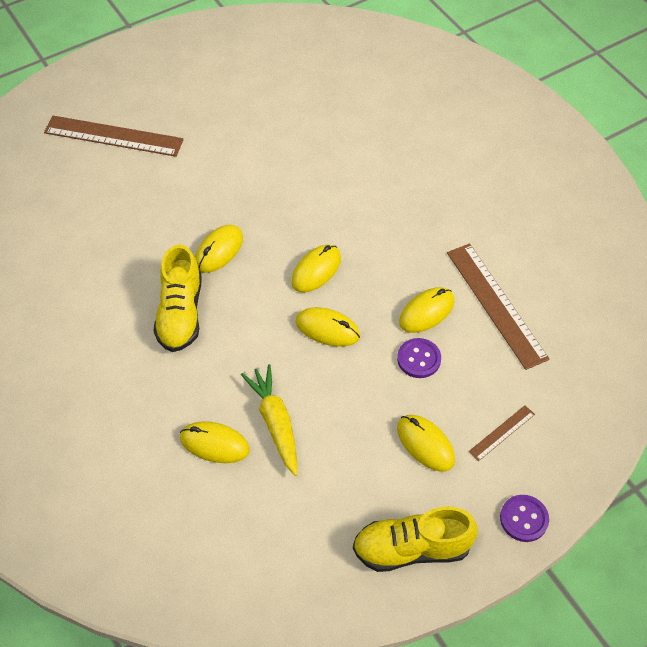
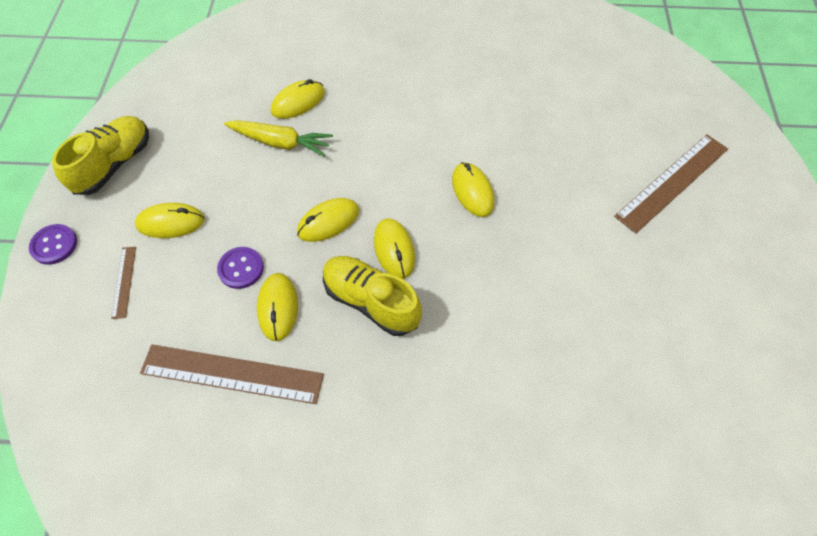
camera: 125 degrees right, 5 degrees up
(180, 313) = (427, 136): yellow shoe -> yellow shoe (371, 301)

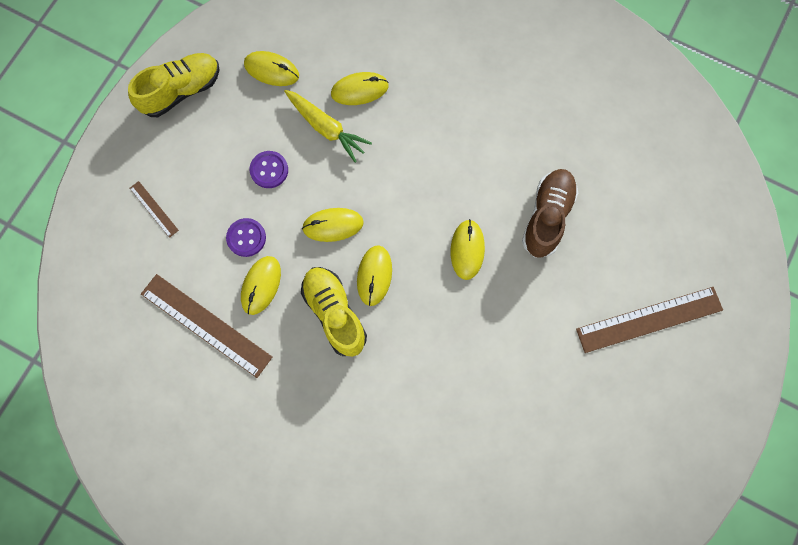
camera: 25 degrees right, 15 degrees up
(54, 245) = (112, 151): purple button -> purple button (269, 170)
(124, 282) = (153, 209): brown ruler -> brown ruler turned 60 degrees counterclockwise
(171, 223) = (207, 170): yellow mouse -> yellow mouse (271, 70)
(529, 137) = (547, 217): none -> brown shoe

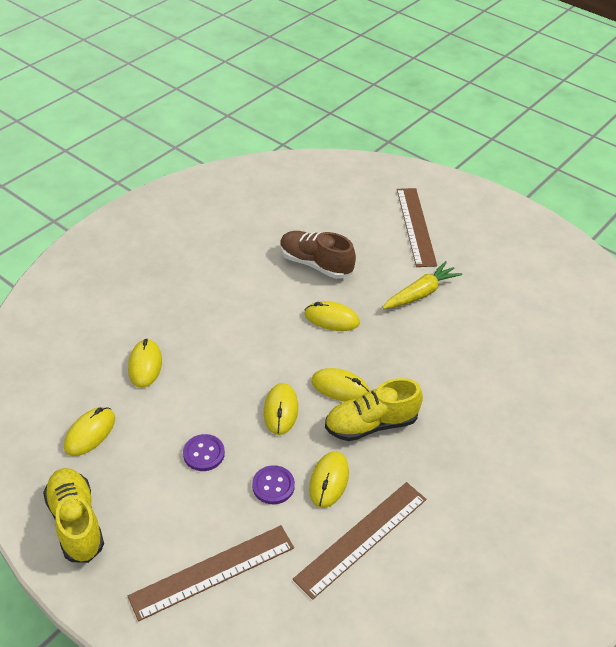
camera: 80 degrees left, 30 degrees down
(153, 209) = (213, 572): brown ruler -> brown ruler, size x2.09
(261, 285) = (329, 481): yellow mouse -> yellow mouse turned 75 degrees clockwise
(326, 128) = (175, 398): yellow carrot -> yellow carrot (421, 293)

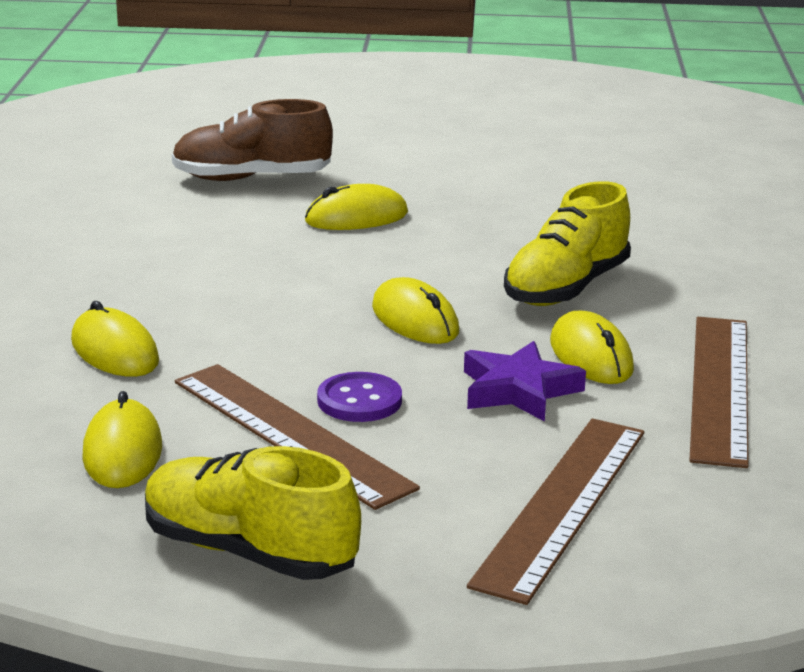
camera: 35 degrees left, 20 degrees down
(273, 486) = (518, 390): purple button -> purple star
(340, 387) = (469, 271): yellow mouse -> none
(415, 226) = (349, 110): brown ruler -> brown ruler (290, 434)
(421, 293) = (449, 161): yellow carrot -> none

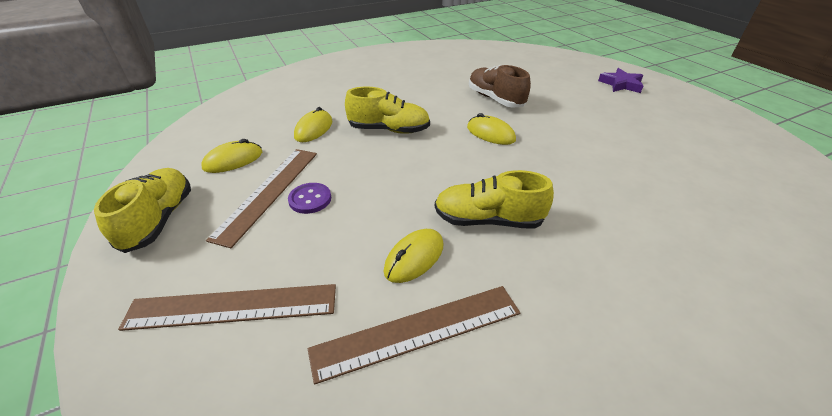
camera: 60 degrees right, 15 degrees up
(224, 287) = (389, 130): none -> yellow shoe
(415, 320) = (403, 185): yellow mouse -> none
(518, 390) = (354, 245): purple star -> purple star (621, 84)

